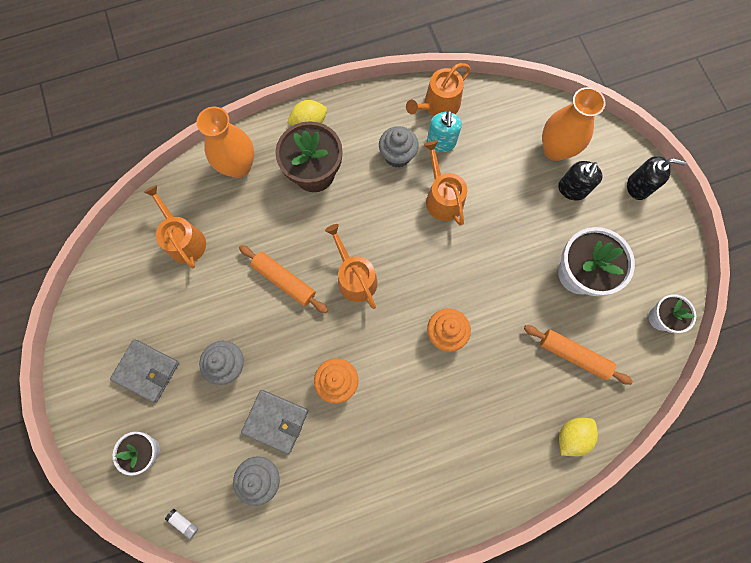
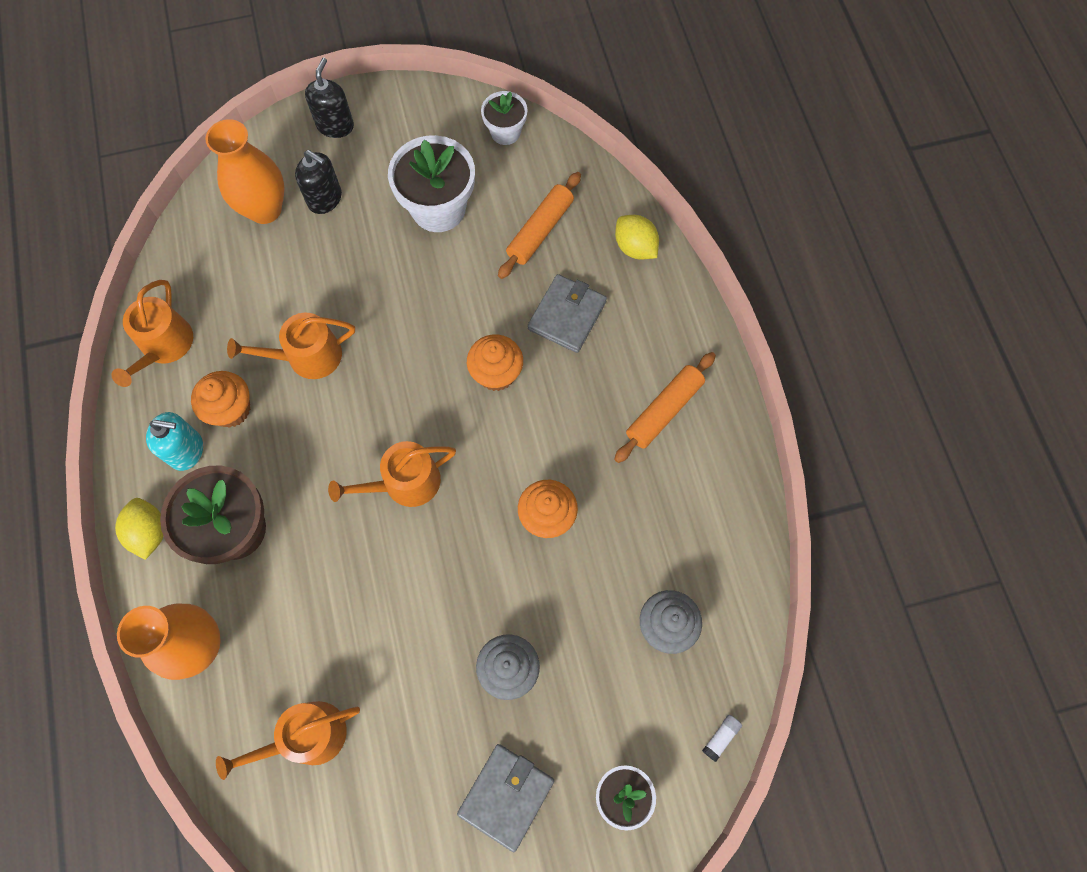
camera: 85 degrees left, 5 degrees down
(276, 421) = (593, 603): grey wallet -> grey wallet (567, 315)
(284, 281) = (395, 582): orange rolling pin -> orange rolling pin (664, 411)
(397, 155) = (231, 409): grey cupcake -> orange cupcake
(438, 105) = (164, 346): orange watering can -> orange watering can turned 45 degrees clockwise
(441, 142) = (223, 349): turquoise soap dispenser -> turquoise soap dispenser (186, 450)

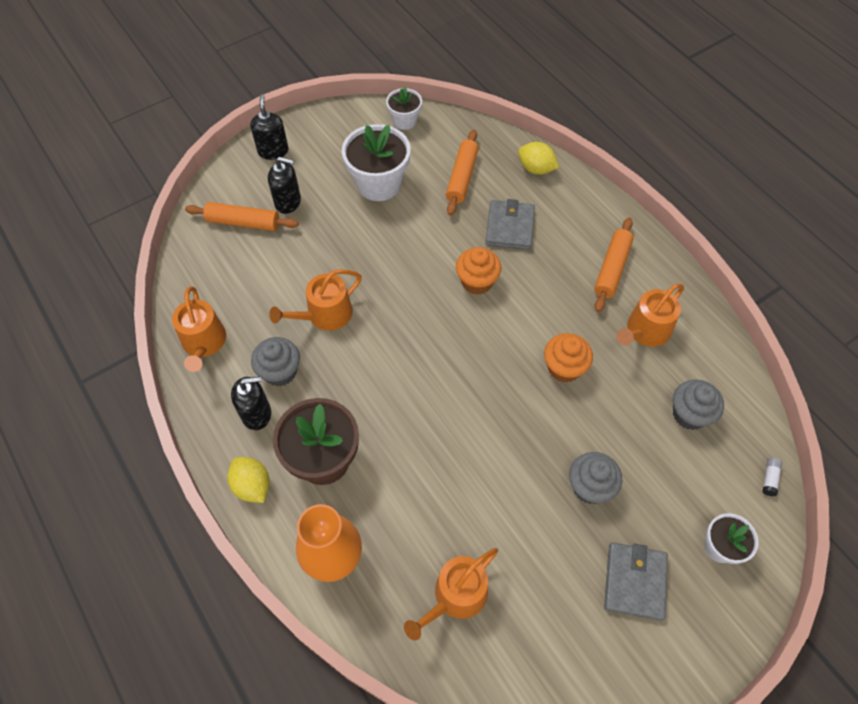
camera: 20 degrees left, 10 degrees down
(186, 450) = (256, 414): turquoise soap dispenser -> black soap dispenser
(231, 409) = (280, 372): orange cupcake -> grey cupcake
(265, 209) = (243, 222): orange vase -> orange rolling pin
(404, 483) = (444, 380): orange watering can -> orange watering can (645, 331)

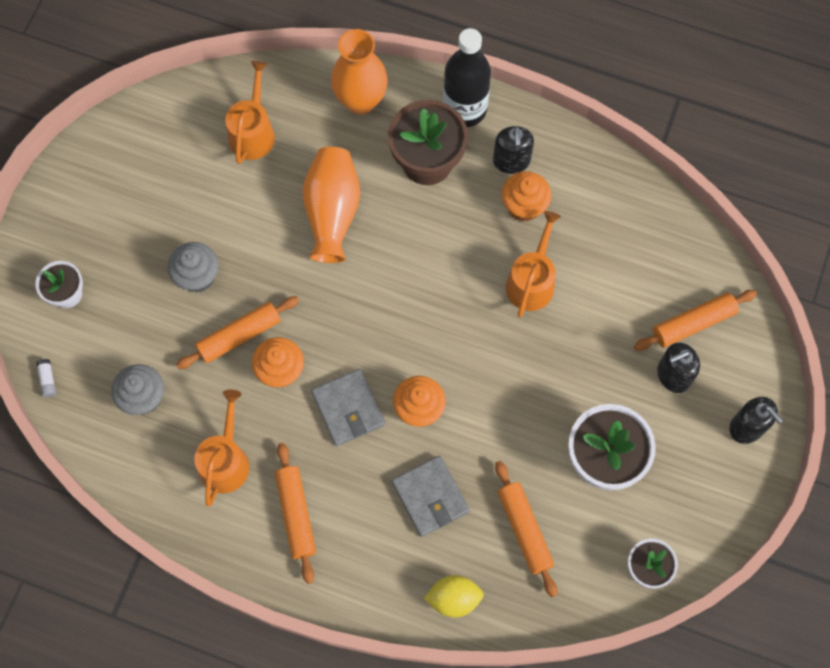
camera: 145 degrees right, 10 degrees up
(204, 343) = (611, 188): orange watering can -> none
(252, 486) = (465, 109): yellow lemon -> black bottle
(256, 414) = (511, 161): black soap dispenser -> black soap dispenser turned 45 degrees counterclockwise
(280, 372) = (524, 206): grey cupcake -> orange cupcake
(436, 468) = (332, 212): none -> orange vase
(581, 414) = (239, 336): none -> orange rolling pin
(634, 582) = (123, 225): grey wallet -> grey wallet (348, 409)

